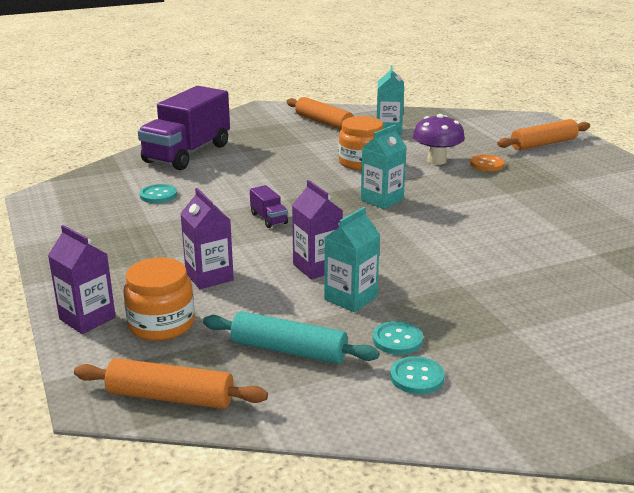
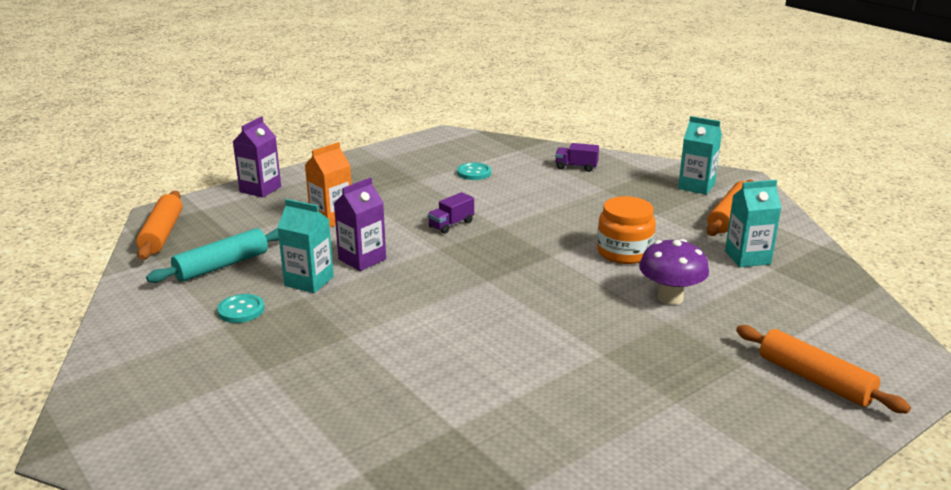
camera: 75 degrees right, 0 degrees up
(161, 324) = (255, 214): orange jar -> none
(187, 153) = (576, 167): purple truck -> purple truck, size x0.40
(209, 277) = (331, 218): purple carton -> orange carton
(288, 350) = (222, 265): turquoise rolling pin -> turquoise rolling pin turned 45 degrees clockwise
(382, 200) = (528, 274): turquoise carton -> turquoise carton (696, 186)
(417, 377) = (183, 324): turquoise button -> none
(487, 164) = (688, 334): orange button -> none

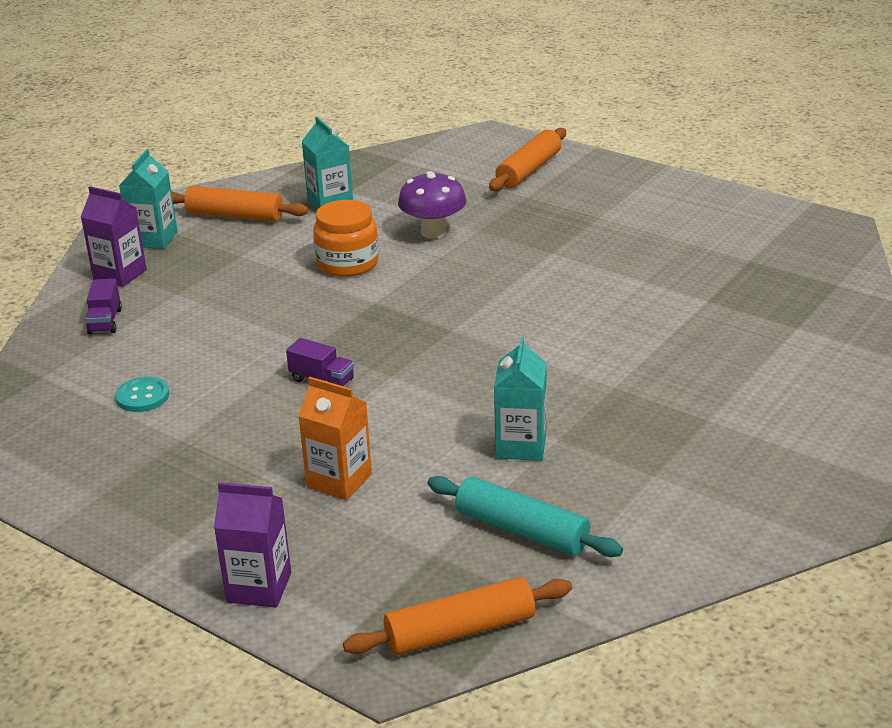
camera: 105 degrees left, 5 degrees up
(241, 310) = (614, 474): turquoise button -> none
(362, 259) = (446, 422): purple carton -> purple carton (120, 274)

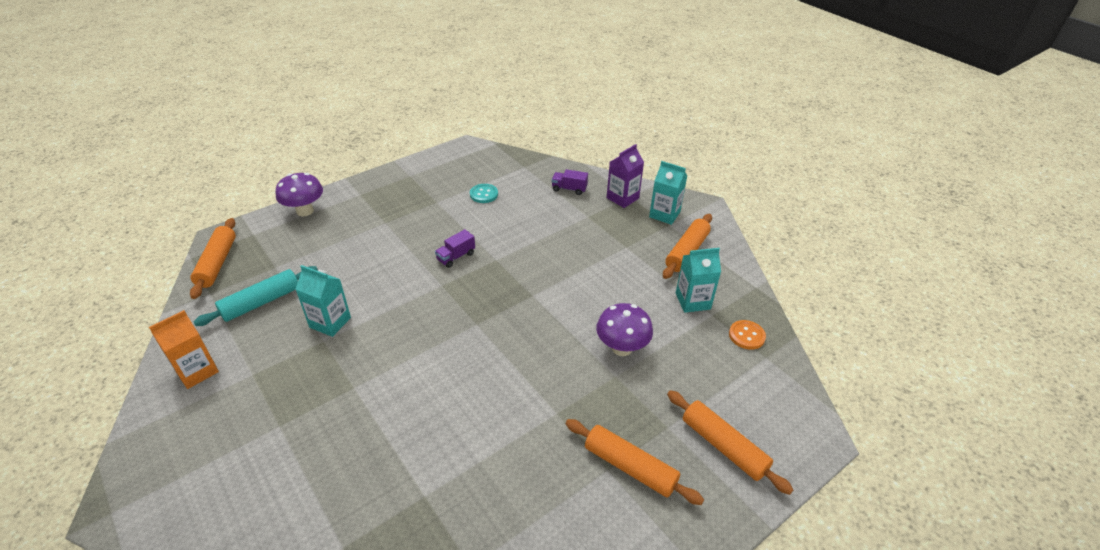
camera: 105 degrees right, 10 degrees up
(259, 587) = (305, 211): purple carton -> purple mushroom
(339, 480) = (359, 247): orange carton -> orange carton (197, 371)
(347, 263) = (593, 292): orange jar -> none
(372, 171) = (746, 336): none -> orange button
(586, 207) = (630, 467): none -> orange rolling pin

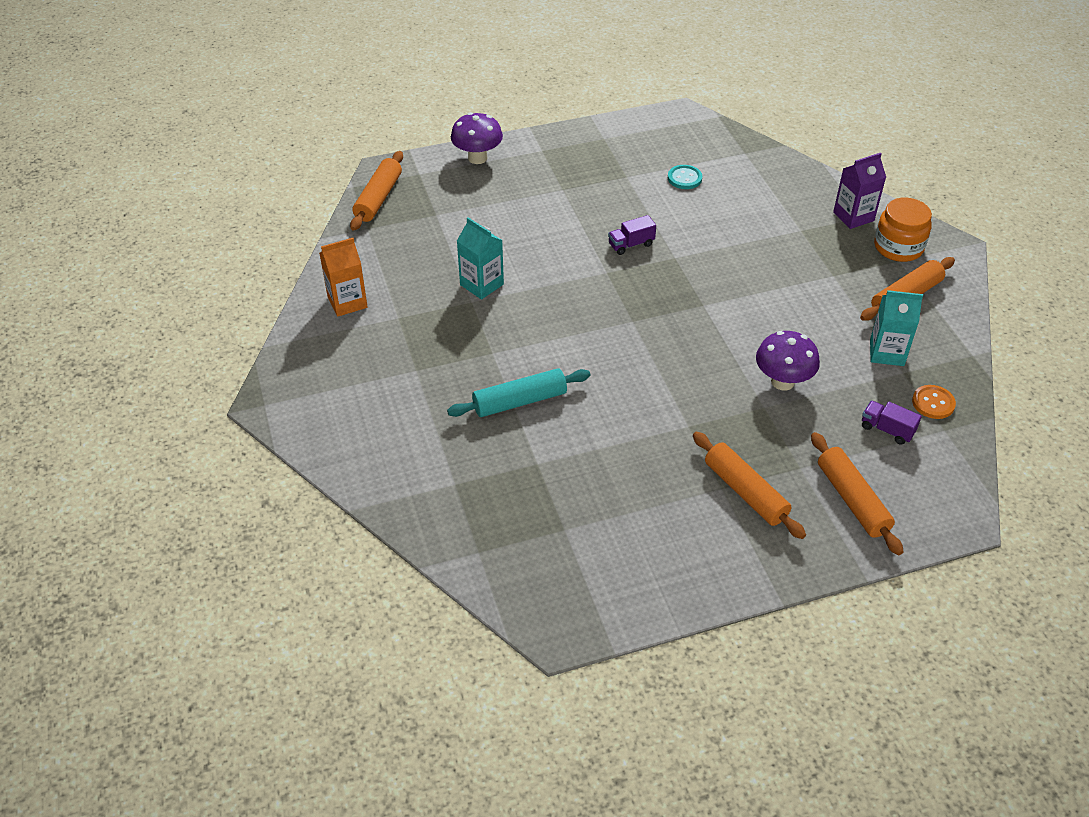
camera: 20 degrees right, 5 degrees up
(261, 302) = (417, 249): turquoise rolling pin -> turquoise rolling pin (519, 401)
(569, 189) = (791, 192): purple truck -> purple truck (887, 430)
(664, 214) = (898, 247): turquoise carton -> orange jar

